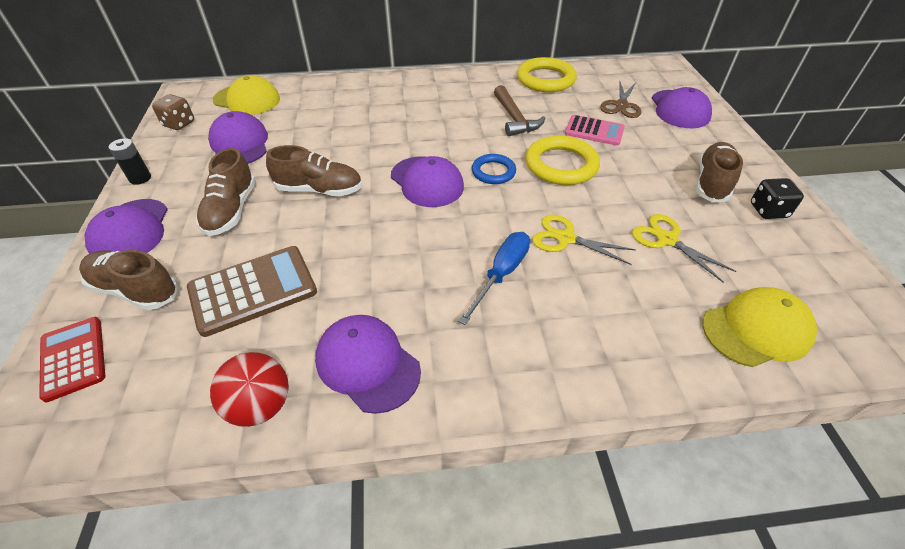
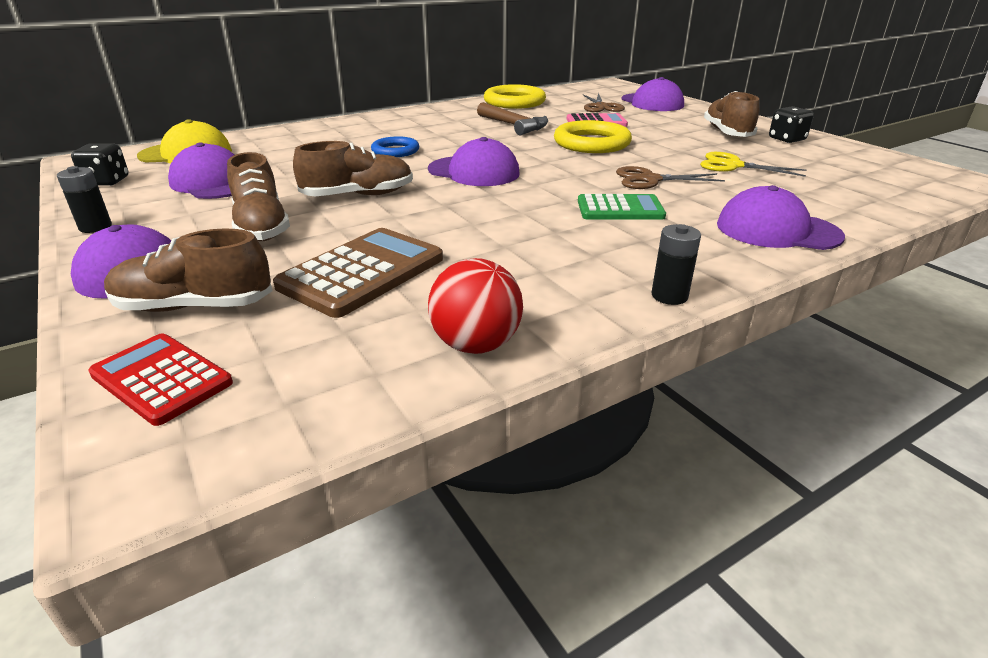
camera: 25 degrees left, 15 degrees down
(179, 124) = (107, 182): brown dice -> black dice
(367, 364) = (560, 288): purple cap -> purple cap (777, 230)
(440, 408) = (669, 296): none -> black battery
(493, 172) = (533, 156): blue ring -> blue ring (395, 151)
(501, 274) = (620, 209): blue screwdriver -> green calculator
(565, 238) = (650, 180): yellow scissors -> brown scissors
(756, 330) = (859, 195): yellow cap -> none

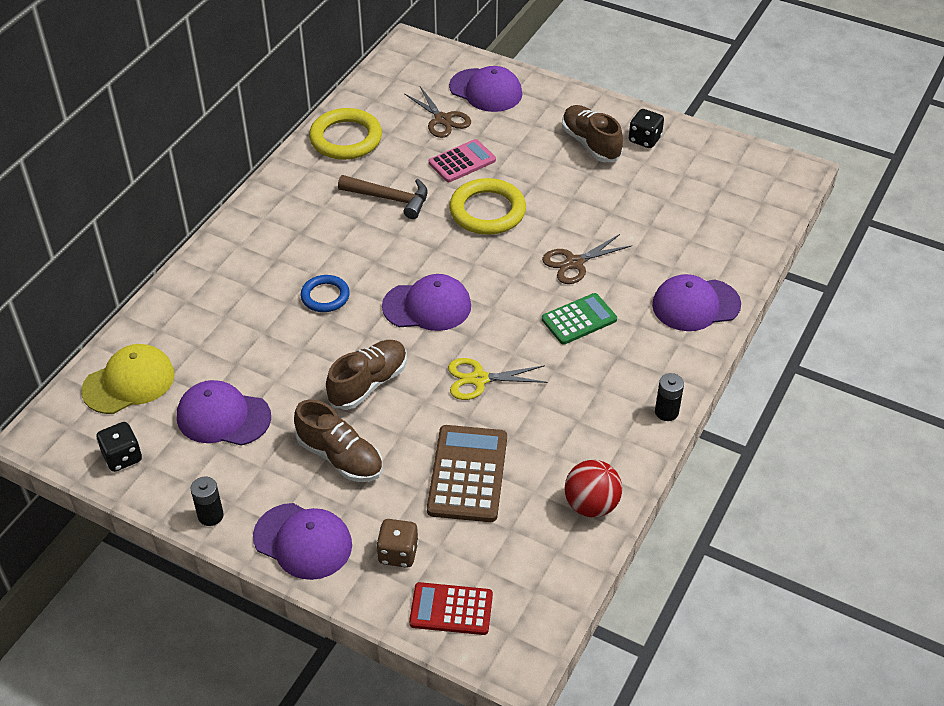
camera: 30 degrees left, 15 degrees up
(194, 306) = (398, 553): brown shoe -> brown dice
(733, 165) = (624, 211): yellow scissors -> yellow scissors (479, 379)

